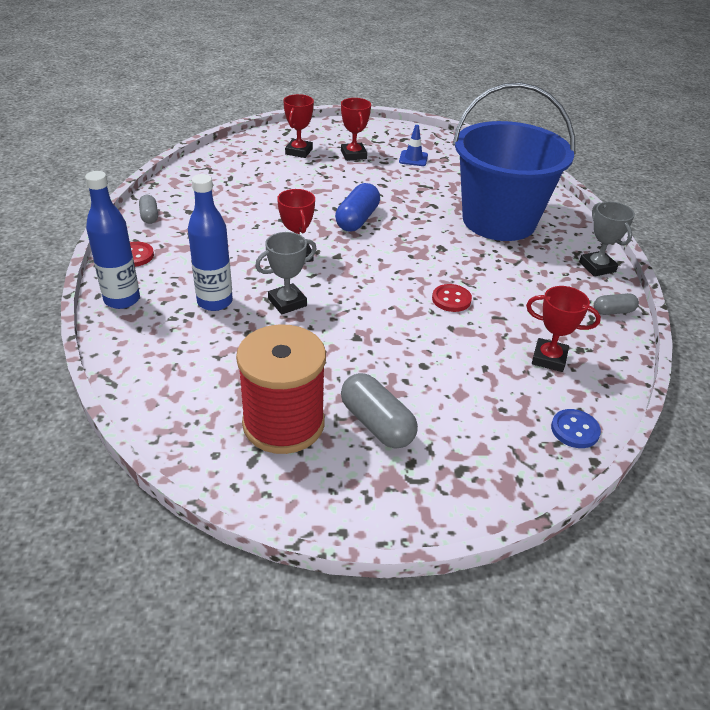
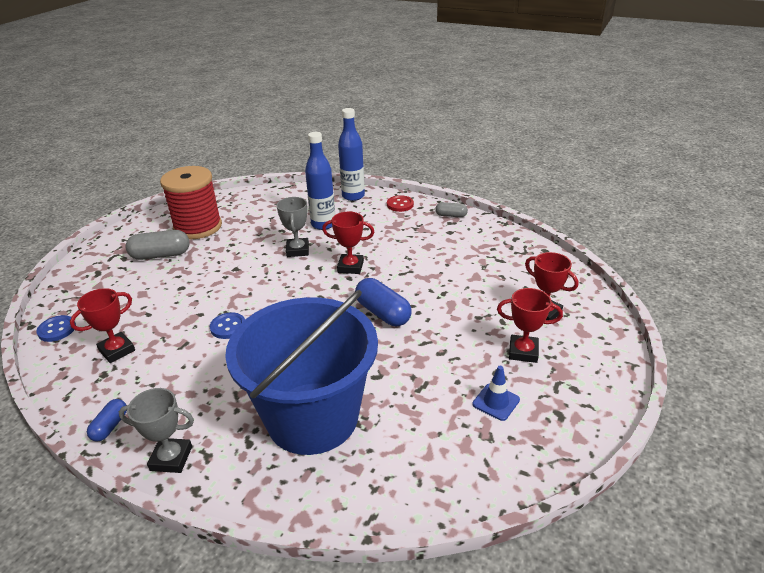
camera: 120 degrees right, 5 degrees down
(451, 299) = (228, 327): red button -> blue button
(613, 311) = (110, 426): grey capsule -> blue capsule

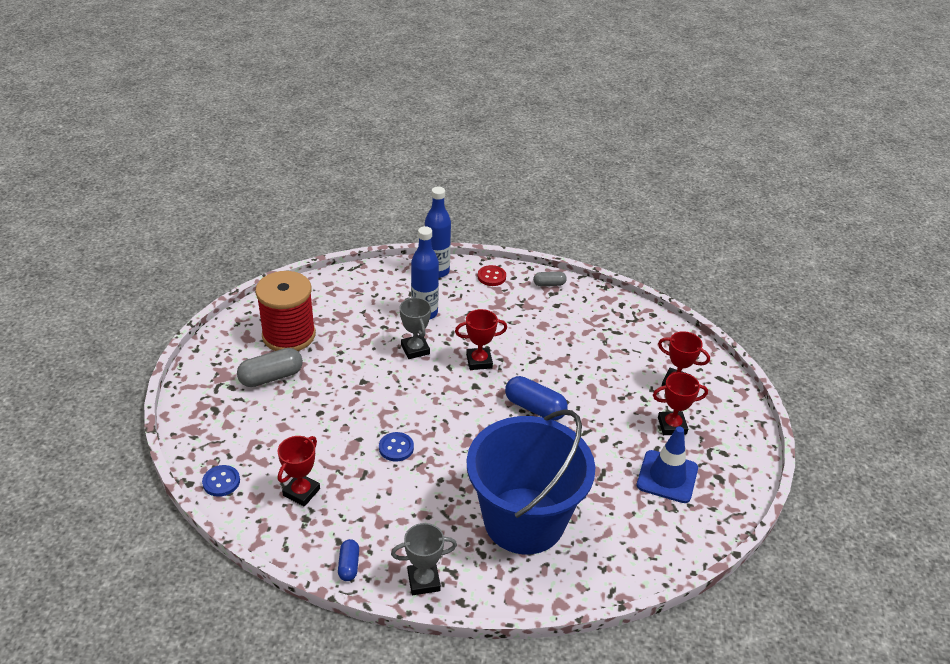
camera: 20 degrees left, 5 degrees up
(496, 402) = (667, 477): blue traffic cone -> blue traffic cone, size x1.69

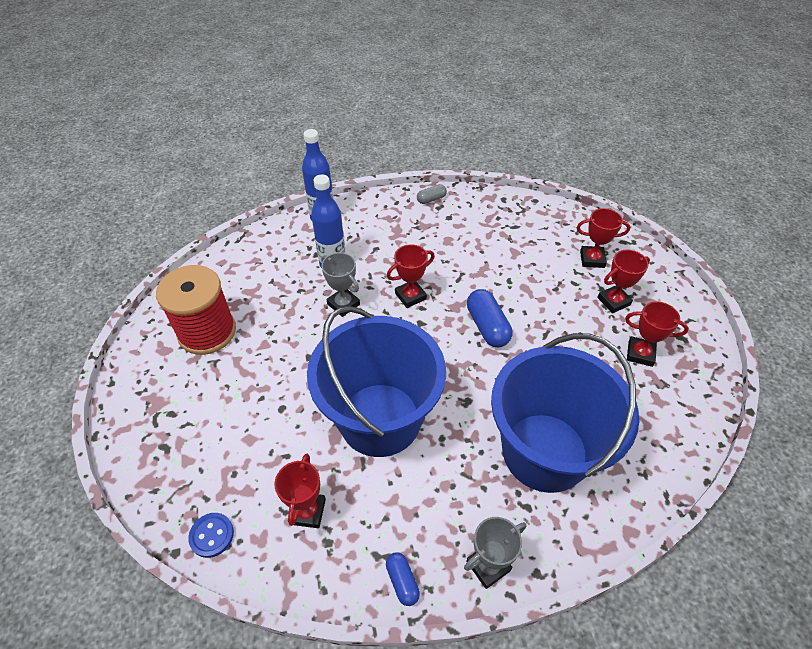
camera: 20 degrees left, 10 degrees up
(271, 377) = (210, 386): grey capsule -> none
(396, 448) = (380, 419): blue button -> blue bucket
(491, 277) = (376, 207): red button -> none
(535, 408) = (487, 326): blue capsule -> blue capsule turned 60 degrees clockwise
(667, 477) = (640, 354): blue traffic cone -> red trophy

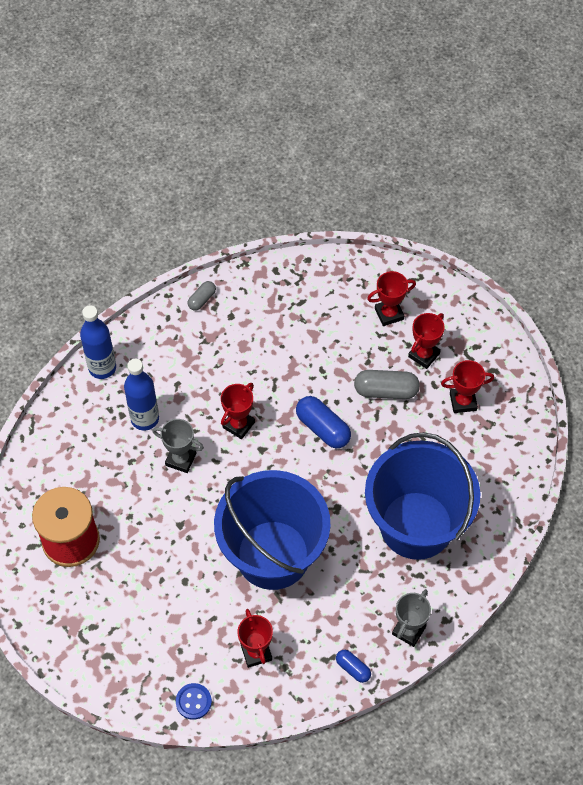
camera: 25 degrees left, 10 degrees up
(563, 317) = (386, 391): none -> grey capsule

